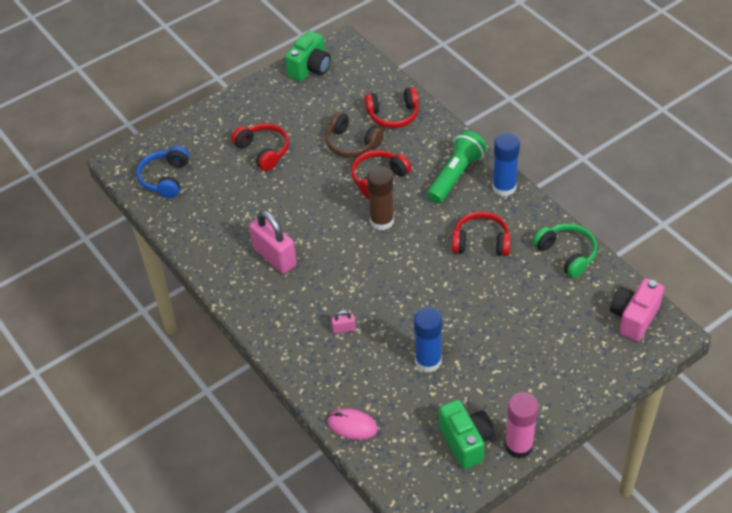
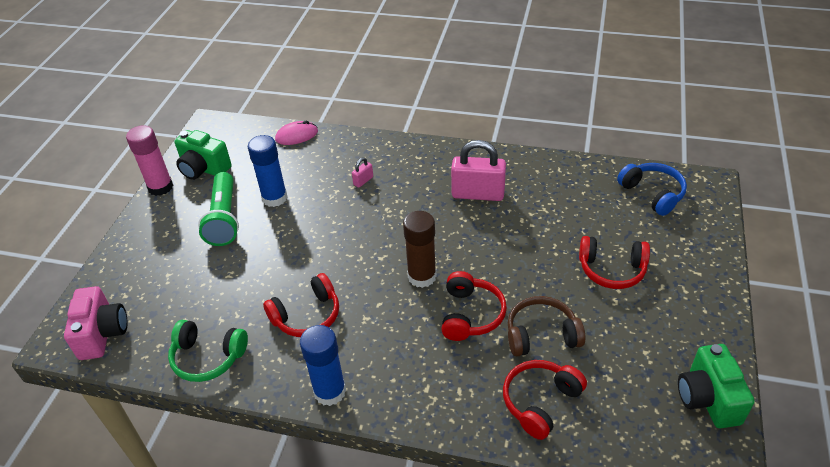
camera: 140 degrees right, 5 degrees down
(455, 176) = (395, 370): green flashlight -> green flashlight (224, 219)

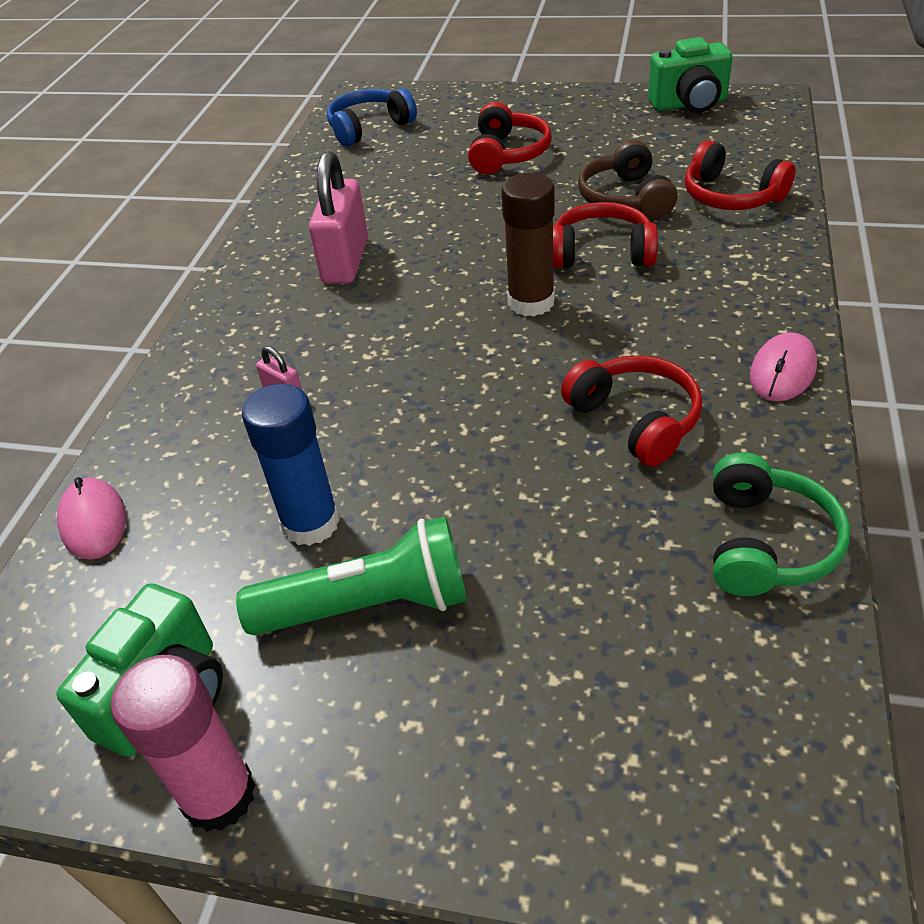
camera: 90 degrees left, 0 degrees up
(103, 334) = (762, 771): pink camera -> none
(330, 391) = (782, 371): blue glue stick -> pink mouse

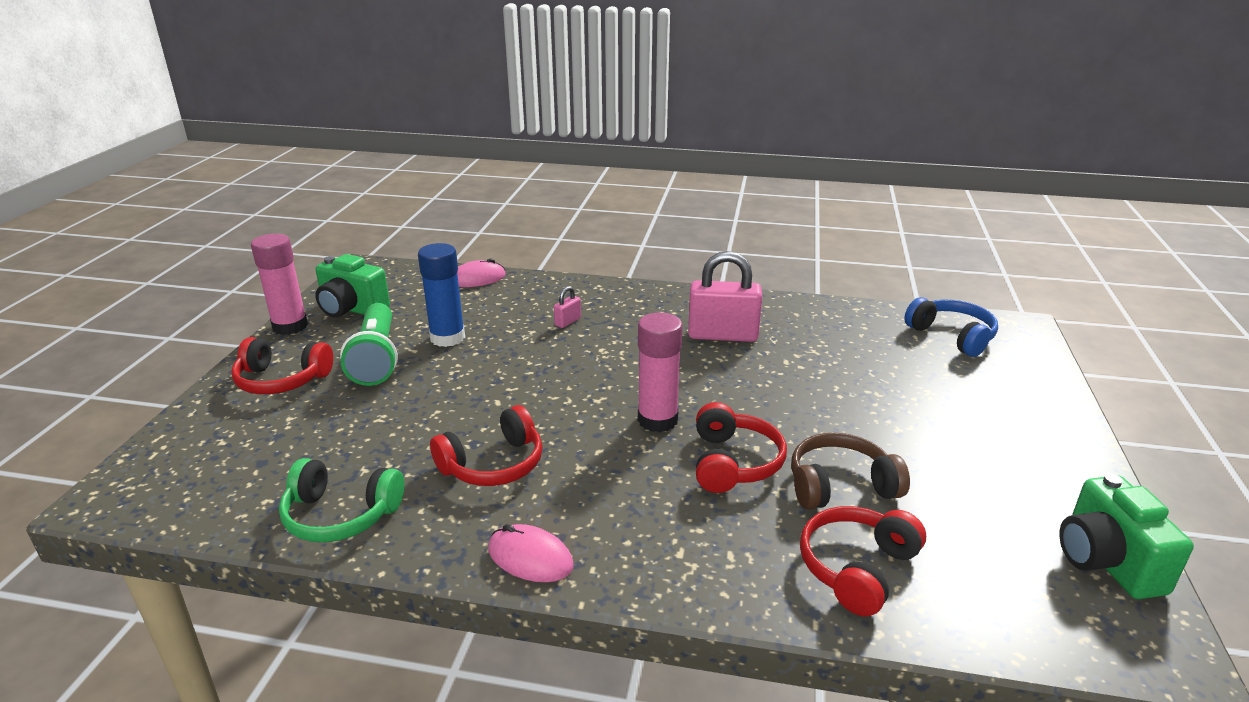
camera: 85 degrees right, 15 degrees down
(508, 154) = (921, 413): red headphones -> red headphones (281, 380)
(531, 302) = (657, 420): brown glue stick -> pink glue stick

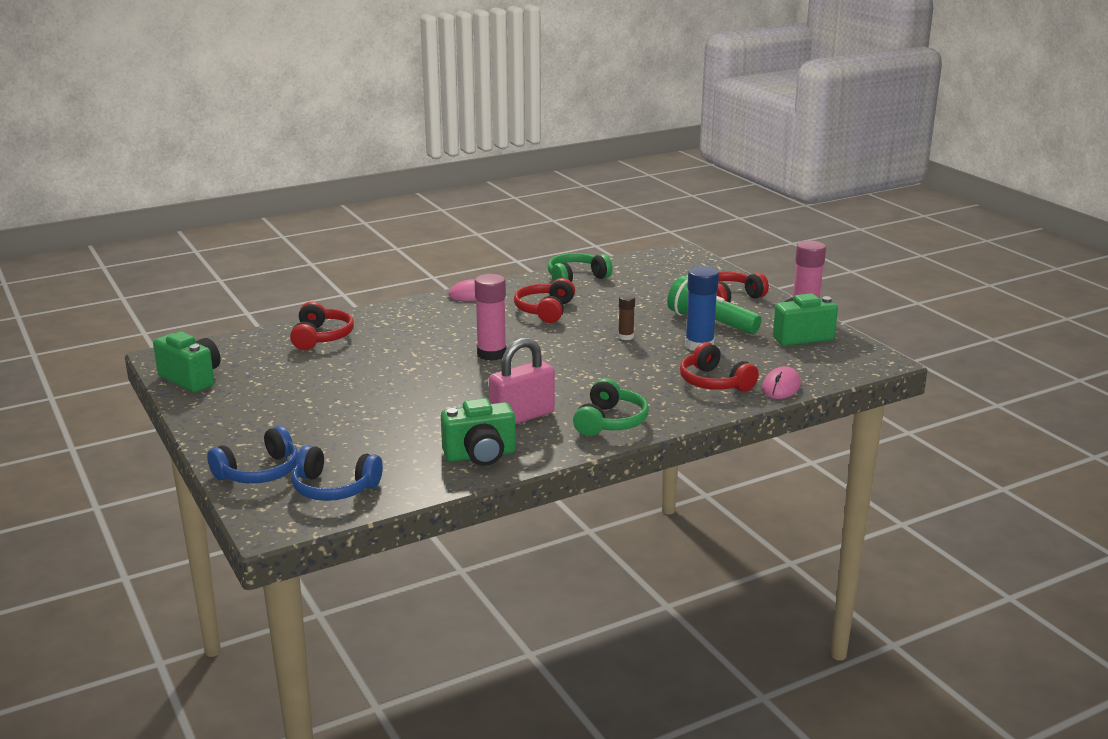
camera: 140 degrees right, 5 degrees down
(486, 379) = (626, 337): none -> brown glue stick
(568, 322) = (647, 383): pink padlock -> none
(656, 303) = (610, 422): none -> green headphones
(734, 462) = (422, 352): red headphones -> red headphones (714, 382)
(800, 317) = (480, 455): none -> green camera
(840, 485) = (353, 362): brown headphones -> none
(1023, 375) = (259, 472): none -> blue headphones

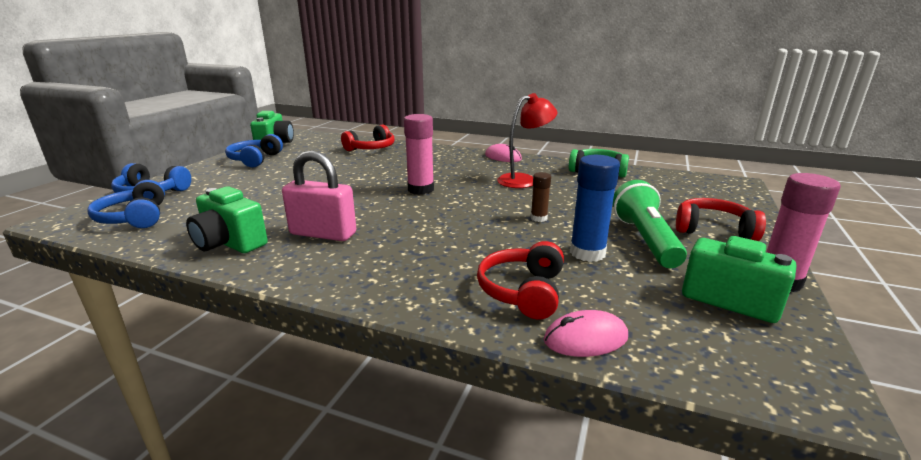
camera: 50 degrees right, 0 degrees up
(237, 401) = (255, 159): none -> blue headphones
(545, 310) = (524, 180): red headphones -> red lamp
(610, 422) = (356, 272): green headphones -> none

